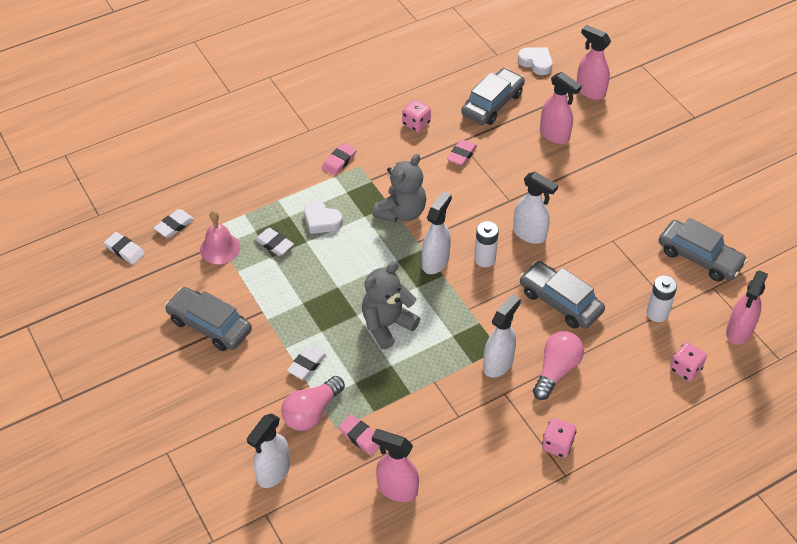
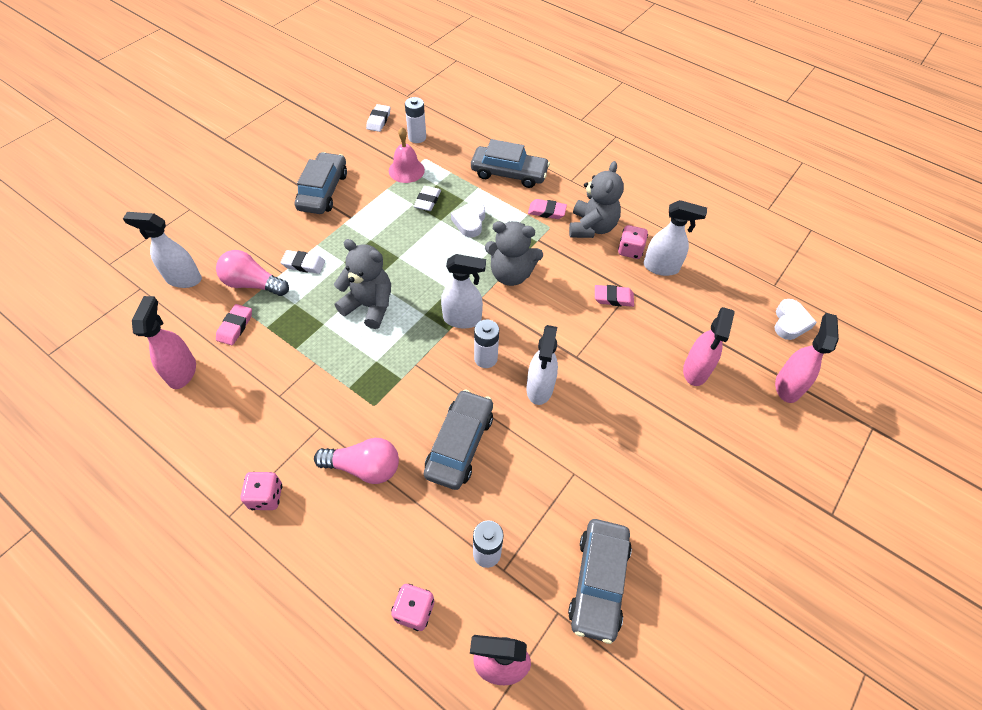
camera: 65 degrees right, 5 degrees up
(174, 225) = (417, 137): white eraser -> white battery
(376, 138) = (592, 227): none -> grey teddy bear
(492, 104) = (701, 302): grey car -> grey car (509, 173)
(498, 363) = (355, 410): white spray bottle -> white spray bottle (661, 267)

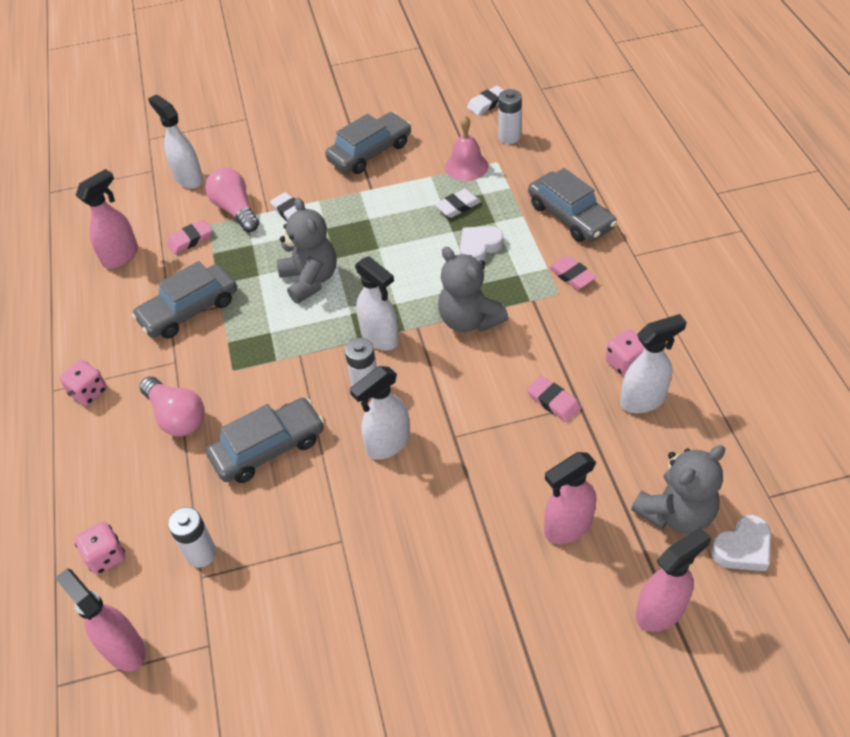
camera: 45 degrees right, 5 degrees down
(592, 227) = (605, 316): grey teddy bear -> grey teddy bear (676, 513)
(598, 582) = (267, 648): grey car -> grey car (189, 310)
(661, 267) = (643, 400): white spray bottle -> white spray bottle turned 75 degrees counterclockwise

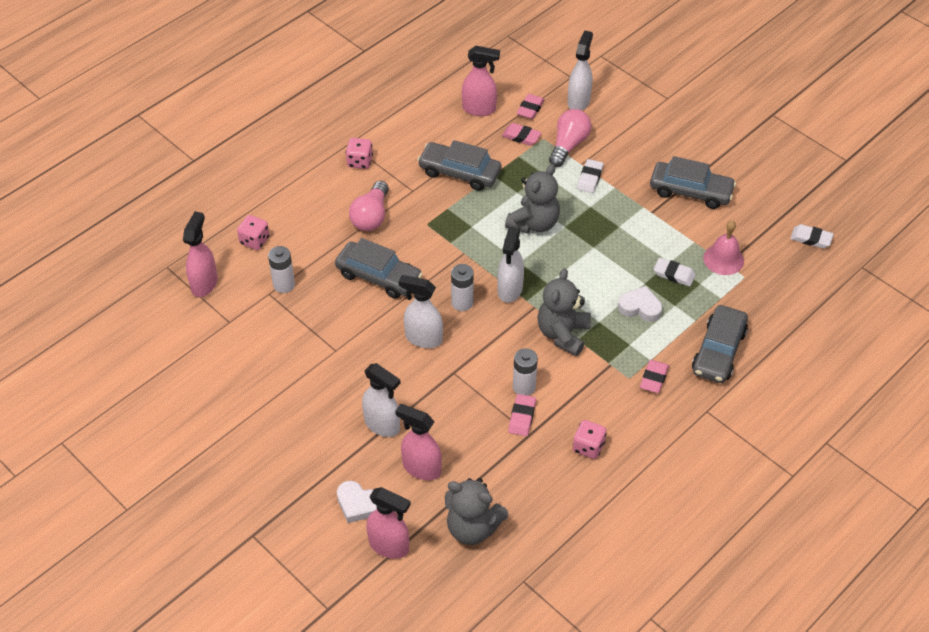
camera: 55 degrees right, 0 degrees up
(161, 217) = (530, 109): none -> pink eraser
(509, 137) = (781, 271): white battery -> white battery (524, 387)
(643, 400) = (560, 471): white spray bottle -> white spray bottle (382, 425)
(742, 548) = (468, 578): white heart -> white heart (358, 504)

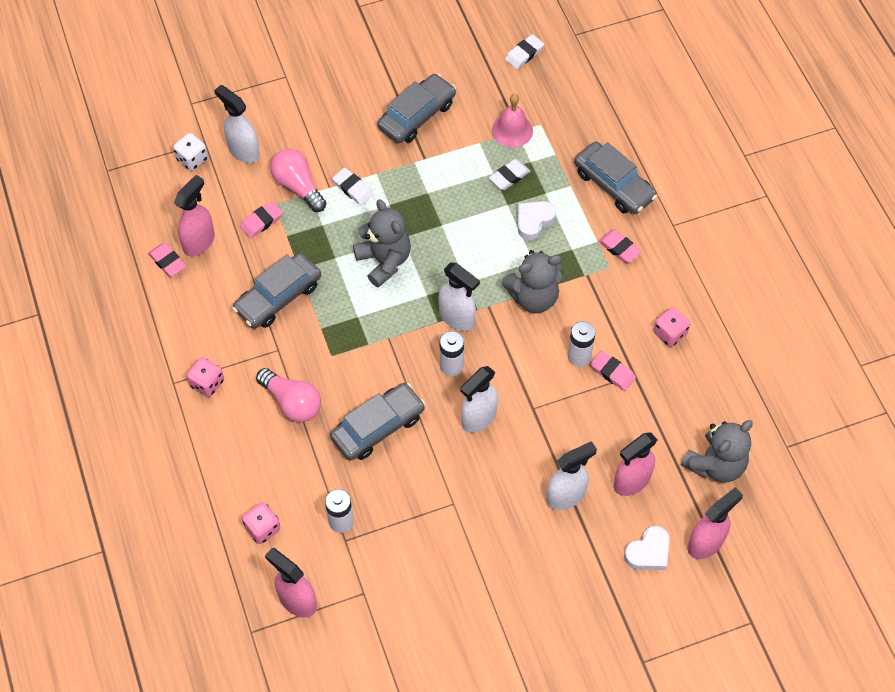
camera: 65 degrees left, 10 degrees up
(530, 109) = (227, 197): pink eraser -> pink eraser (167, 261)
(550, 76) = (192, 159): none -> white dice
(563, 334) = (533, 297): grey teddy bear -> grey teddy bear turned 60 degrees counterclockwise

